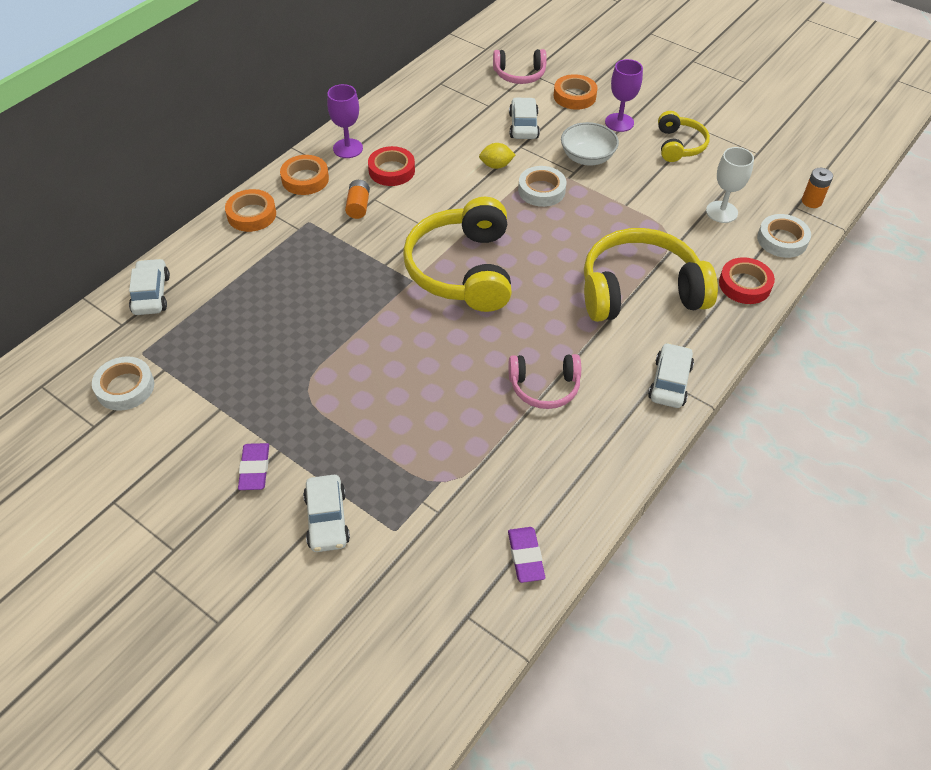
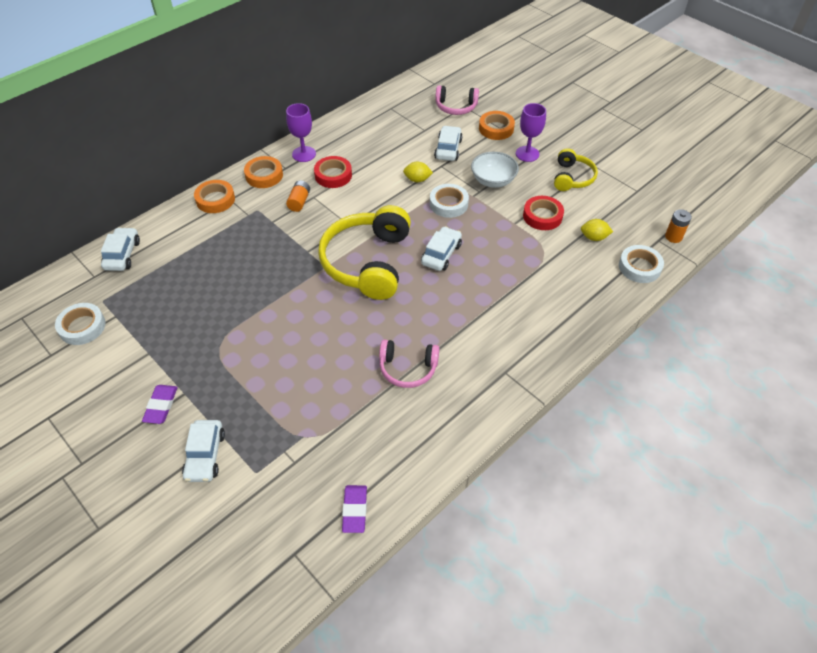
camera: 10 degrees right, 0 degrees up
(640, 291) = (508, 297): yellow headphones -> none
(669, 382) = (512, 378): white car -> white car (441, 254)
(721, 212) = (594, 237): white goblet -> yellow lemon
(744, 285) = (597, 302): red tape -> red tape (542, 216)

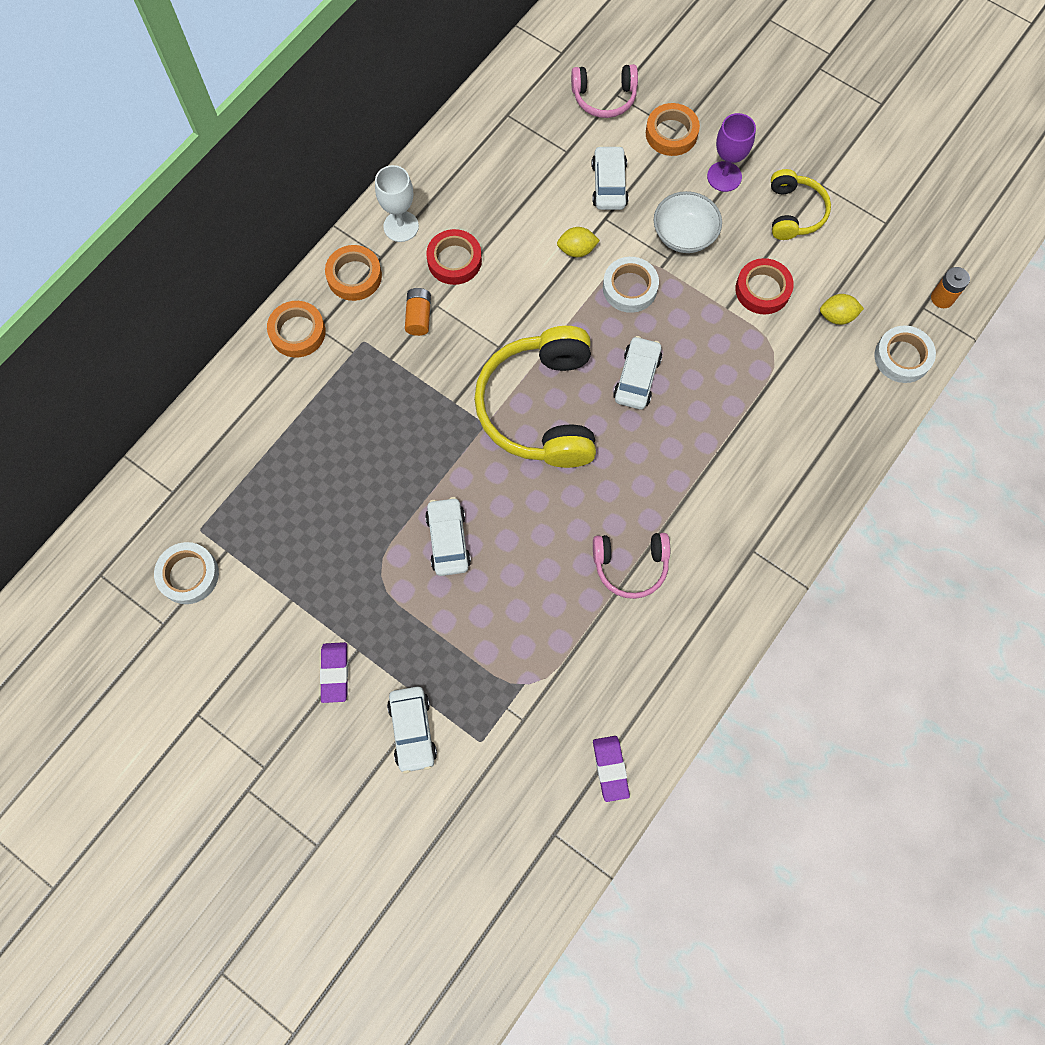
camera: 10 degrees left, 20 degrees up
(122, 255) = (199, 450): white car -> white car (448, 540)
(304, 154) = (401, 226): purple goblet -> white goblet

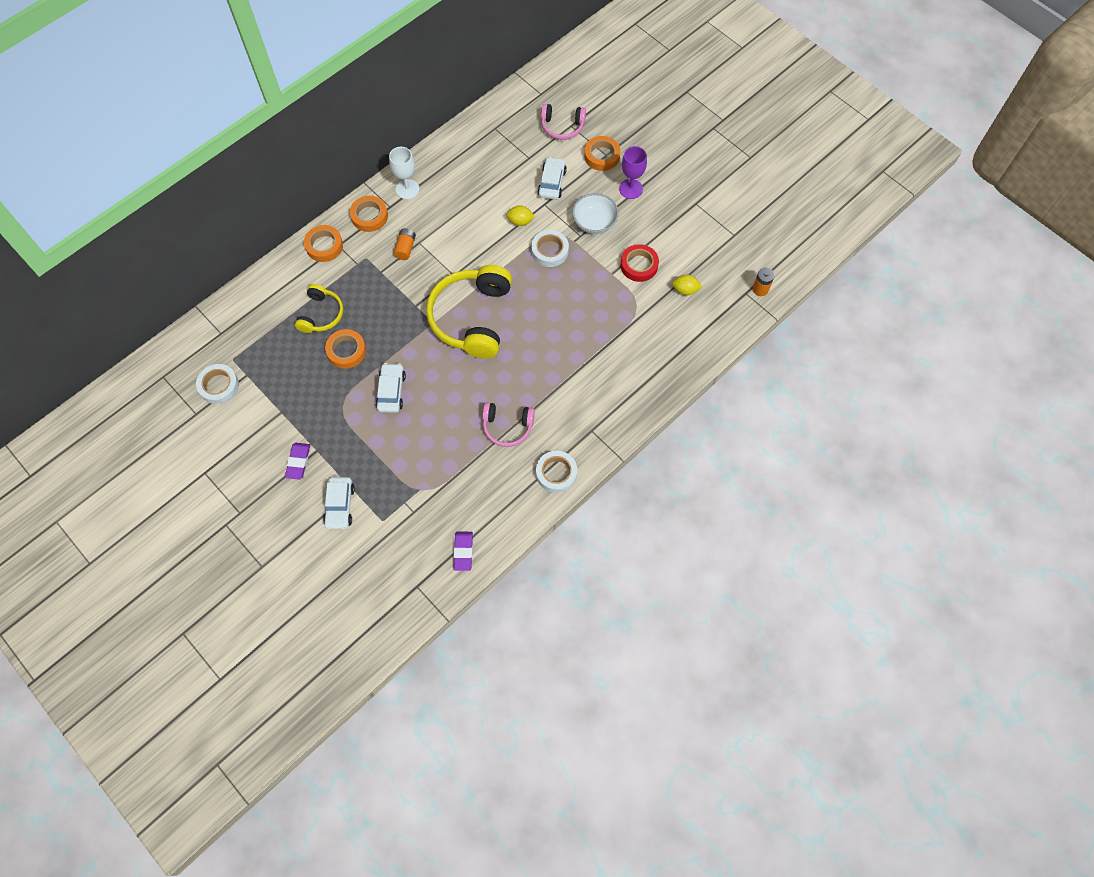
camera: 10 degrees right, 5 degrees down
(367, 489) = (346, 351): none -> orange tape
(454, 260) = (437, 216): red tape -> none
(637, 378) = (540, 309): white car -> none
(794, 212) = (672, 219): yellow headphones -> yellow headphones (321, 314)
(902, 357) = (723, 323): white tape -> white tape (556, 473)

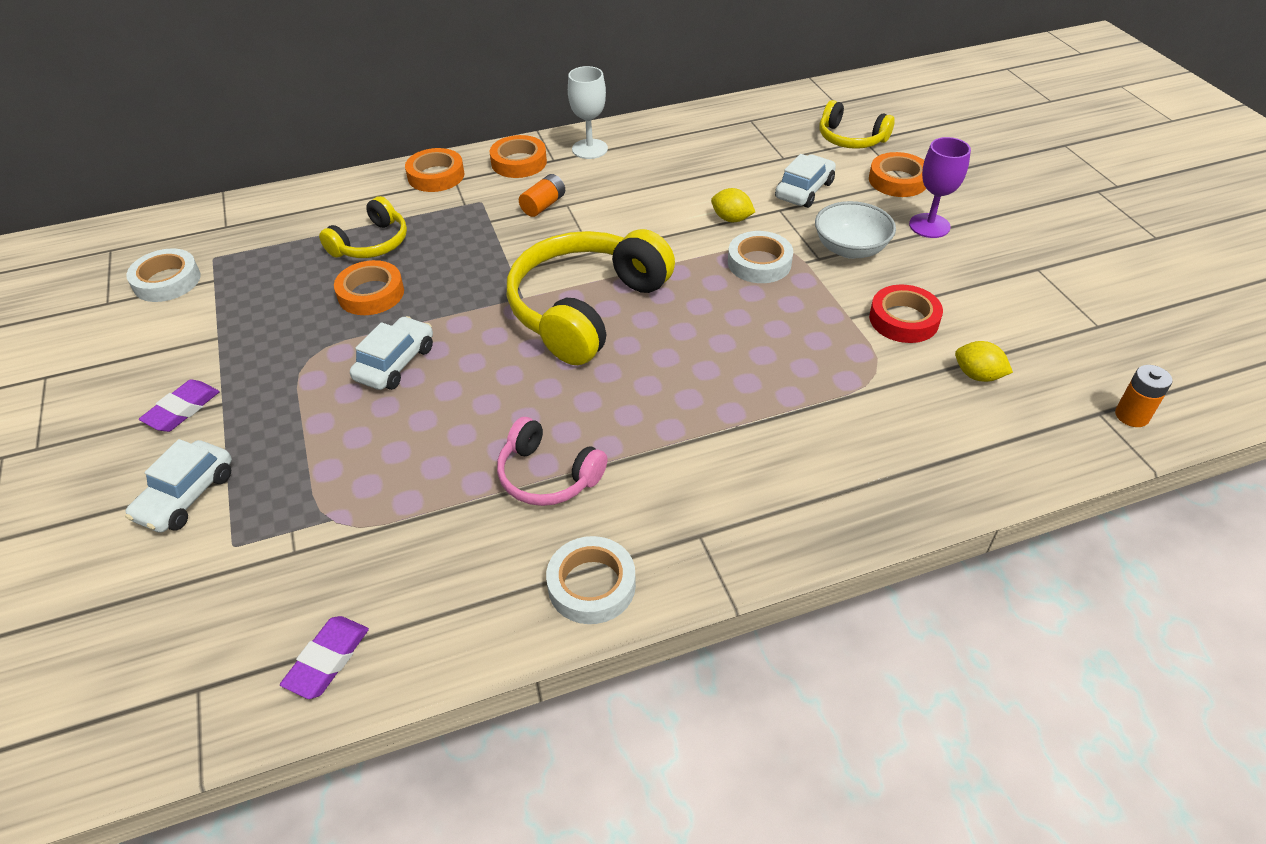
camera: 25 degrees right, 20 degrees down
(562, 126) = (851, 138): pink headphones -> yellow headphones

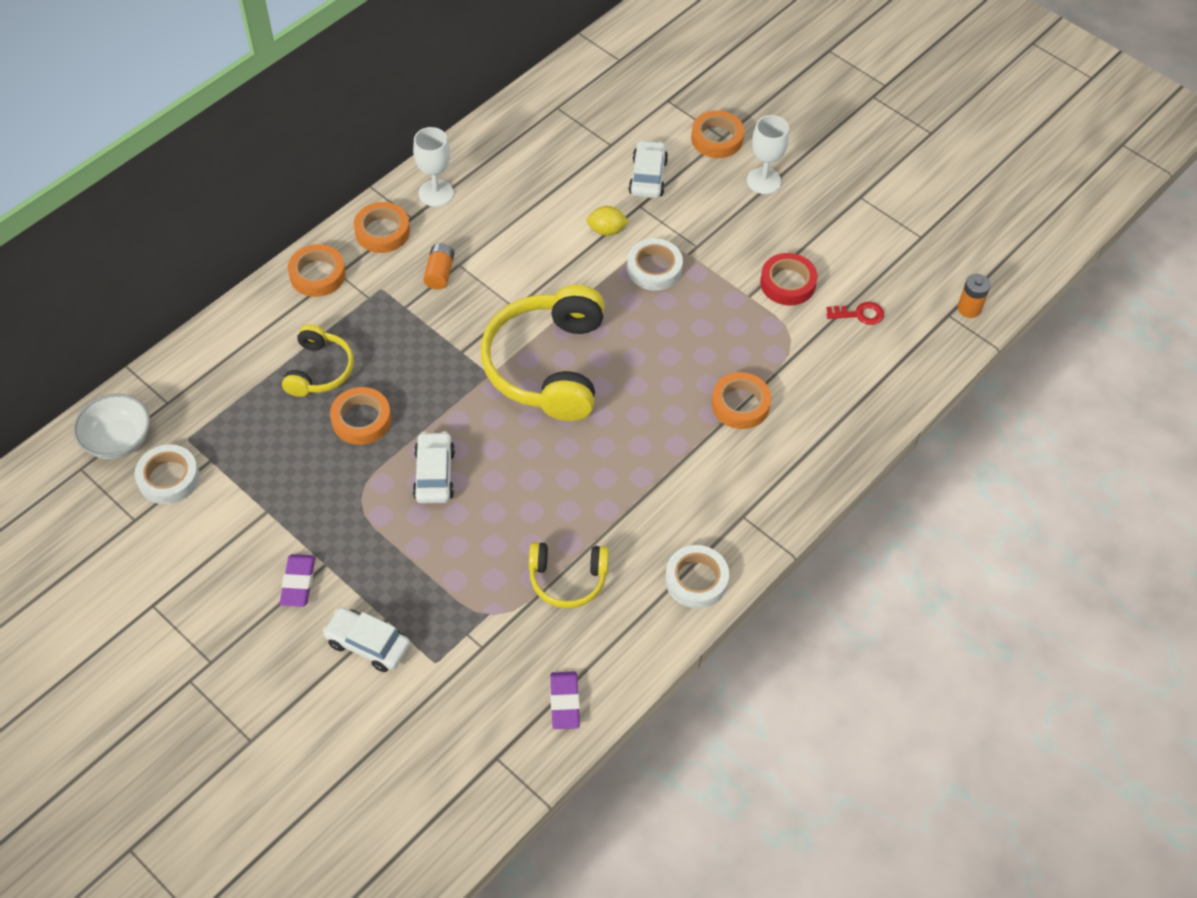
camera: 30 degrees left, 10 degrees up
(186, 496) = (368, 644): white car -> white car turned 120 degrees clockwise
(548, 475) = (615, 517): pink headphones -> none
(773, 416) = (740, 404): none -> orange tape
(850, 249) = (716, 227): white bowl -> white bowl (118, 440)
(851, 138) = (655, 102): yellow headphones -> yellow headphones (567, 579)
(929, 226) = (764, 181): purple goblet -> white goblet
(977, 375) = (859, 314): yellow lemon -> red key

